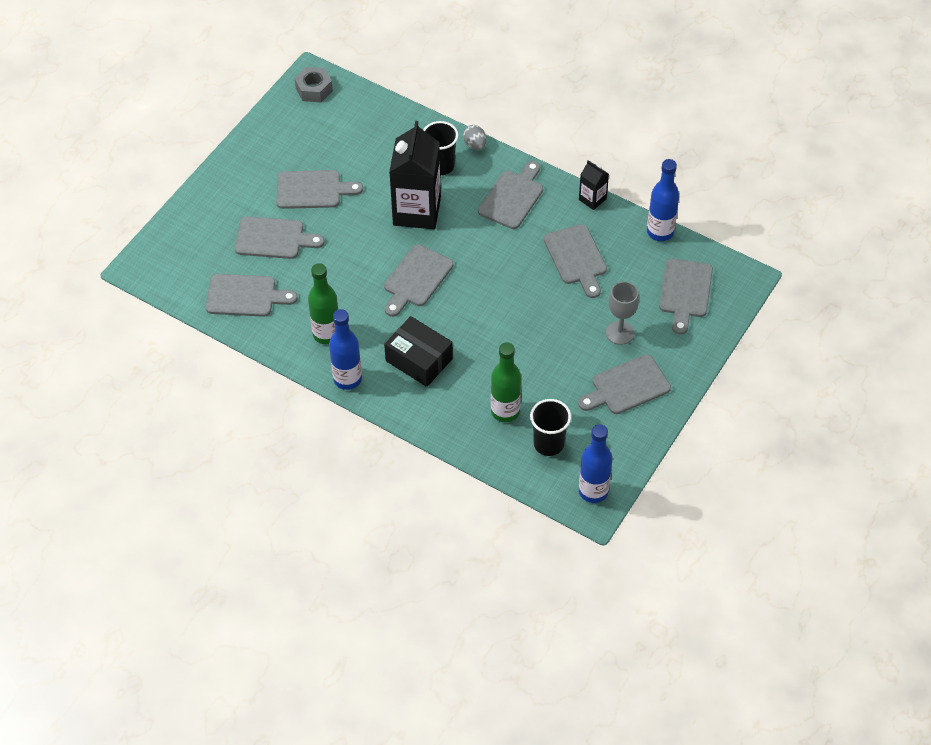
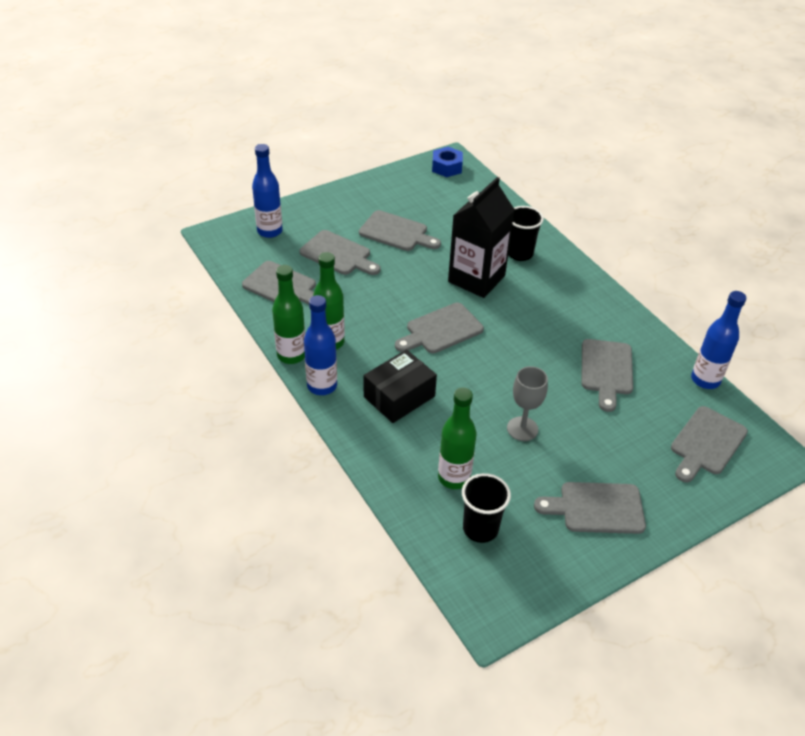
camera: 25 degrees right, 10 degrees down
(301, 362) = (291, 355): none -> green bottle
(314, 89) = (447, 167): grey nut -> blue nut
(419, 359) = (399, 396): black box -> black box turned 75 degrees clockwise
(475, 145) = (560, 249): grey egg -> none
(512, 197) = (572, 299): grey cutting board -> none
(592, 199) = (649, 328): black carton -> none
(593, 491) = (501, 600): blue bottle -> blue bottle (270, 231)
(620, 333) = (616, 453): grey goblet -> grey goblet (522, 429)

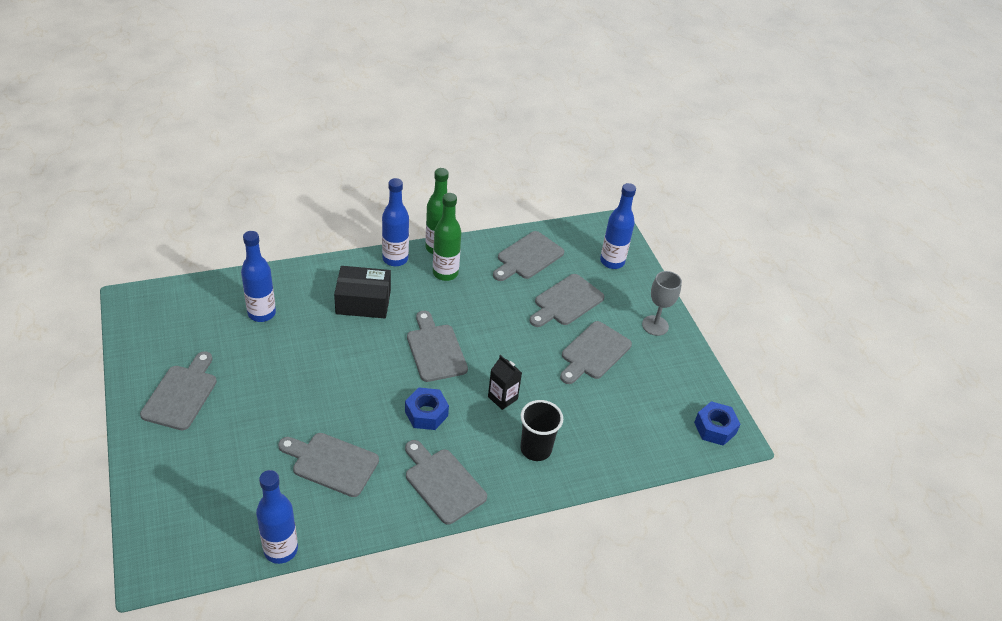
camera: 100 degrees right, 0 degrees up
(399, 396) = (363, 302): black box -> black box turned 60 degrees counterclockwise
(454, 477) = (262, 313): green bottle -> blue bottle
(476, 279) = (502, 398): black carton -> black carton, size x0.47
(480, 529) = (206, 316): black cup -> none
(519, 322) = (426, 413): none -> blue nut
(522, 429) = (290, 372): grey goblet -> grey goblet (655, 325)
(706, 443) = (202, 510): grey cutting board -> grey cutting board (443, 483)

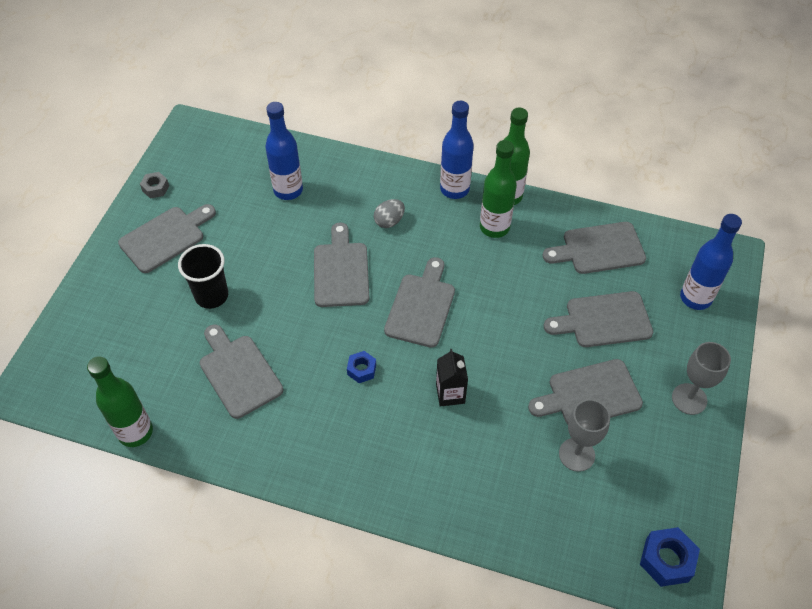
camera: 40 degrees right, 10 degrees up
(139, 360) = (155, 188): none -> grey nut
(281, 550) = (135, 432): blue bottle -> green bottle
(363, 302) = (389, 221): black box -> grey egg
(426, 413) = (361, 370): blue nut -> blue nut, size x0.62
(443, 483) = (323, 451): grey cutting board -> grey cutting board (341, 271)
(536, 449) = (442, 468): black cup -> black cup (211, 296)
(614, 394) = (576, 454): none -> grey goblet

